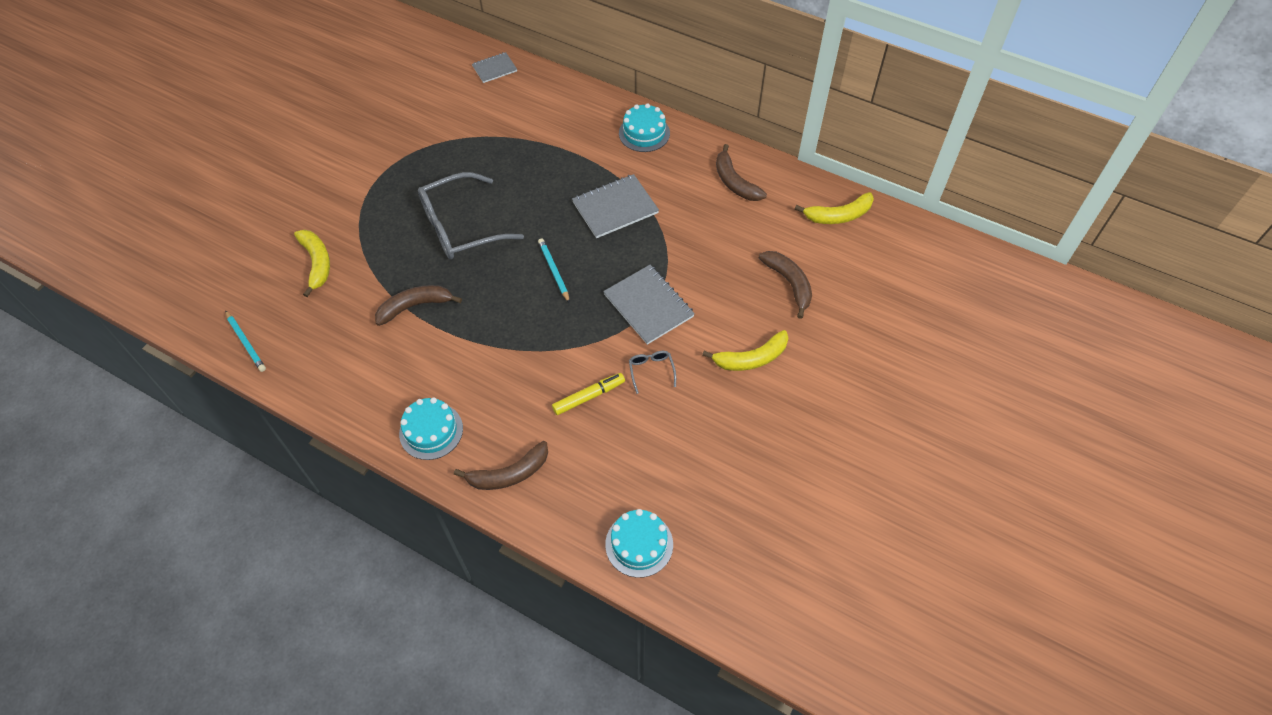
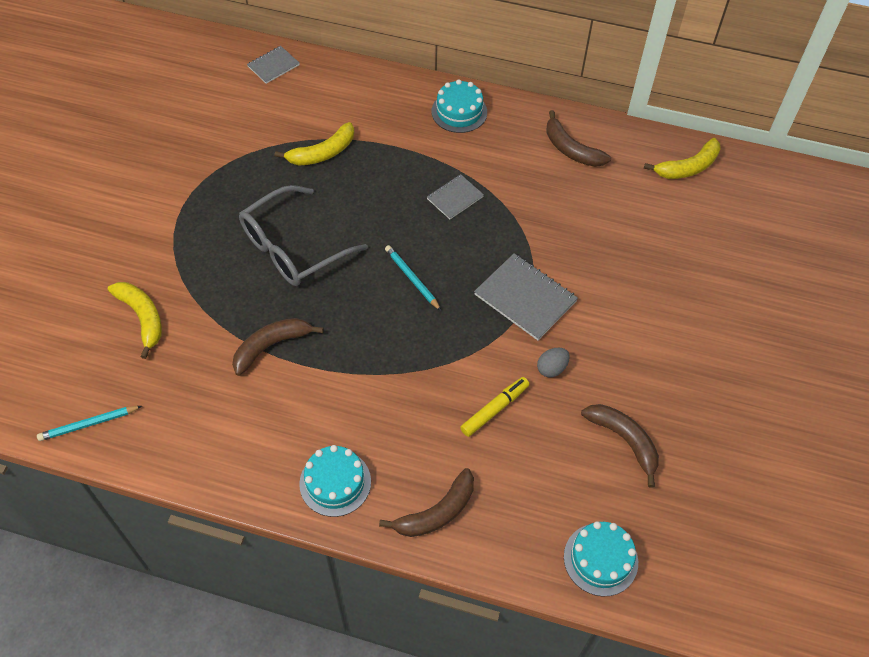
camera: 15 degrees left, 0 degrees up
(246, 342) = (88, 424): turquoise pencil -> turquoise pencil turned 120 degrees clockwise
(615, 207) = (455, 198): grey notebook -> grey notebook, size x0.59
(651, 371) = (551, 368): grey glasses -> grey egg
(751, 358) = (650, 334): yellow banana -> yellow banana (323, 153)
(789, 283) = (662, 247): brown banana -> brown banana (624, 440)

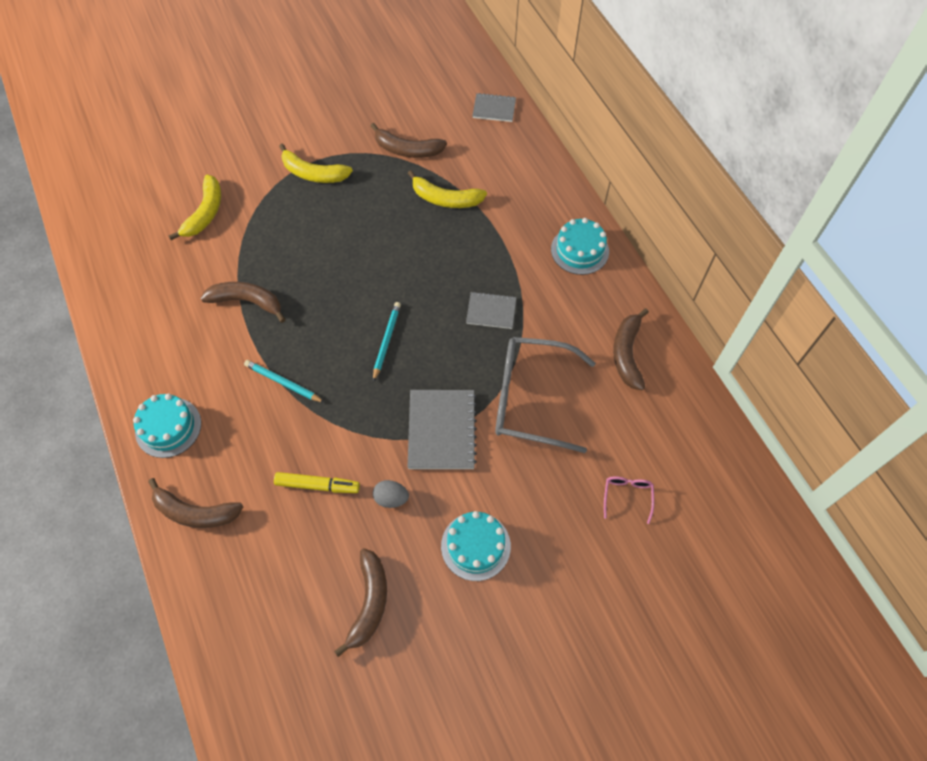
camera: 50 degrees right, 5 degrees up
(88, 424) = (100, 252): turquoise pencil -> turquoise pencil (283, 382)
(247, 142) = (407, 150): none -> brown banana
(294, 247) = (343, 248): grey glasses -> grey glasses (532, 399)
(600, 559) = (244, 662): turquoise cake -> turquoise cake (475, 546)
(679, 230) = (627, 497): none -> pink glasses
(688, 167) = (706, 455): yellow banana -> yellow banana (313, 173)

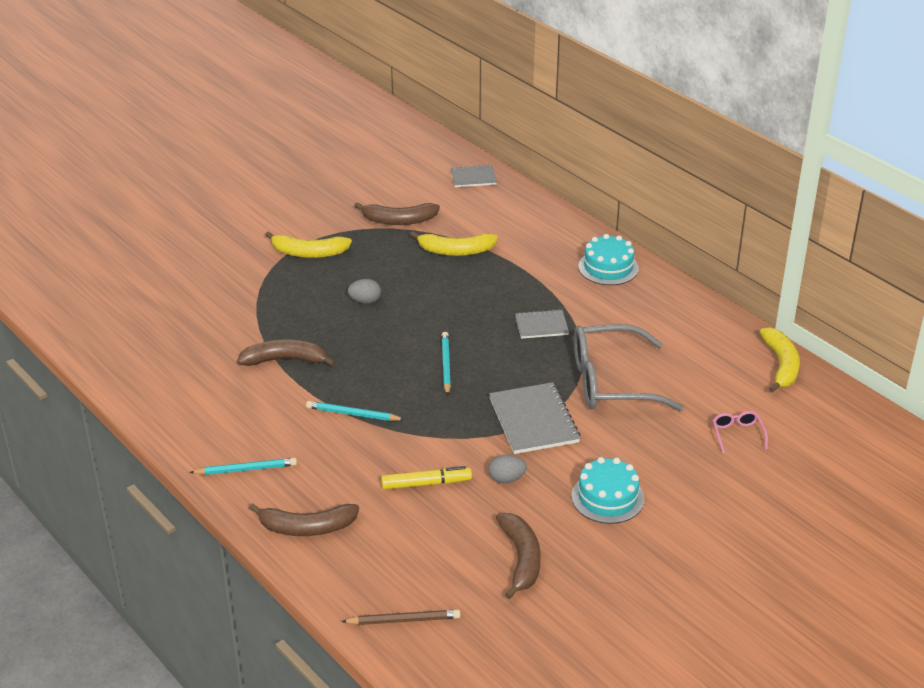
camera: 15 degrees left, 25 degrees down
(168, 427) = (246, 469): turquoise cake -> turquoise pencil
(205, 213) = (206, 300): yellow banana -> yellow banana (781, 365)
(239, 649) = (404, 620): none -> brown pencil
(342, 244) = (365, 301): none -> grey egg
(627, 354) = (689, 334): brown banana -> none

